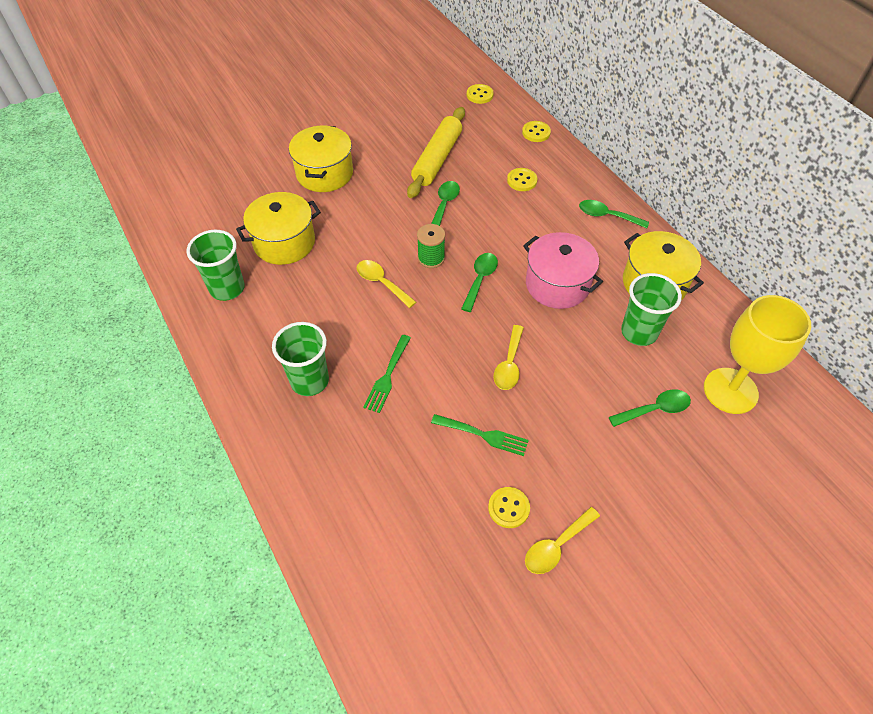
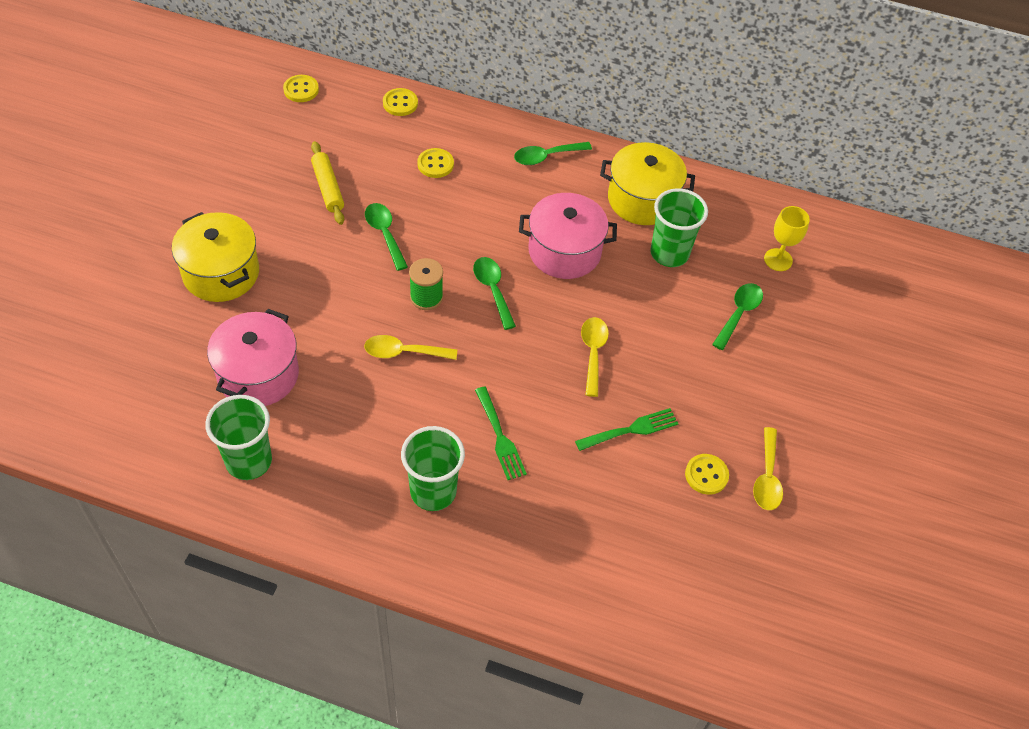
camera: 45 degrees left, 0 degrees up
(284, 242) = (258, 374): yellow pot -> pink pot
(437, 159) = (328, 188): yellow rolling pin -> yellow rolling pin, size x0.63
(509, 364) = (593, 353): yellow spoon -> yellow spoon turned 150 degrees counterclockwise
(730, 391) = (778, 260): yellow goblet -> yellow goblet, size x0.53

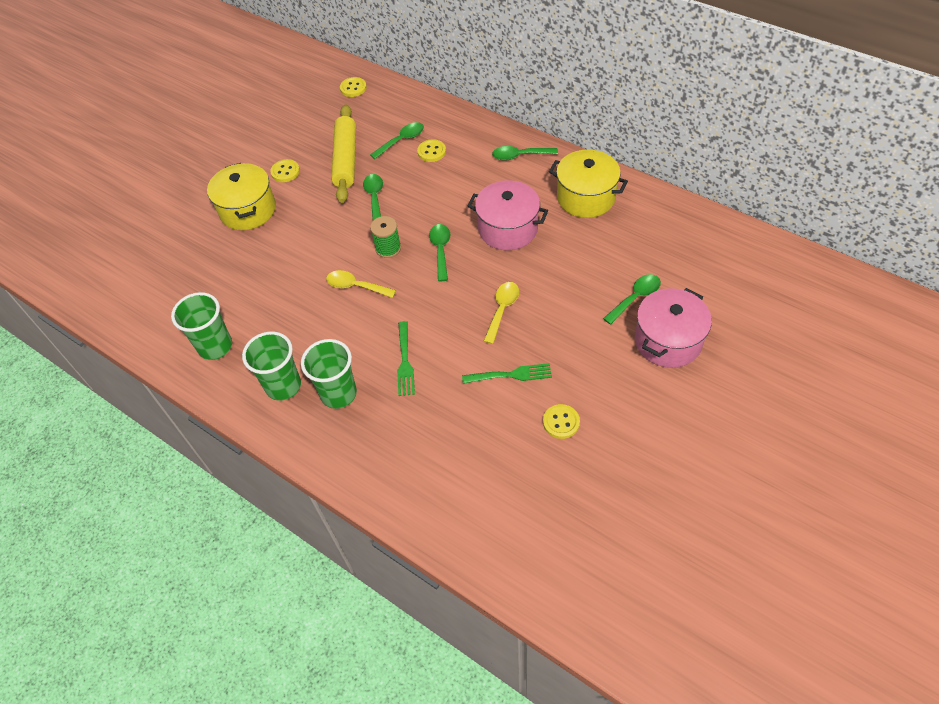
camera: 25 degrees right, 0 degrees up
(258, 374) = (246, 286): pink pot -> pink pot (668, 341)
(328, 188) = (346, 159): yellow rolling pin -> yellow rolling pin, size x1.59
(391, 154) = (401, 141): none -> green spoon
(400, 103) = (422, 105): yellow button -> yellow button (285, 172)
(669, 253) = (593, 242): green cup -> green cup (283, 386)
(767, 477) = (613, 433): yellow spoon -> none
(778, 260) = (685, 259): yellow goblet -> none

